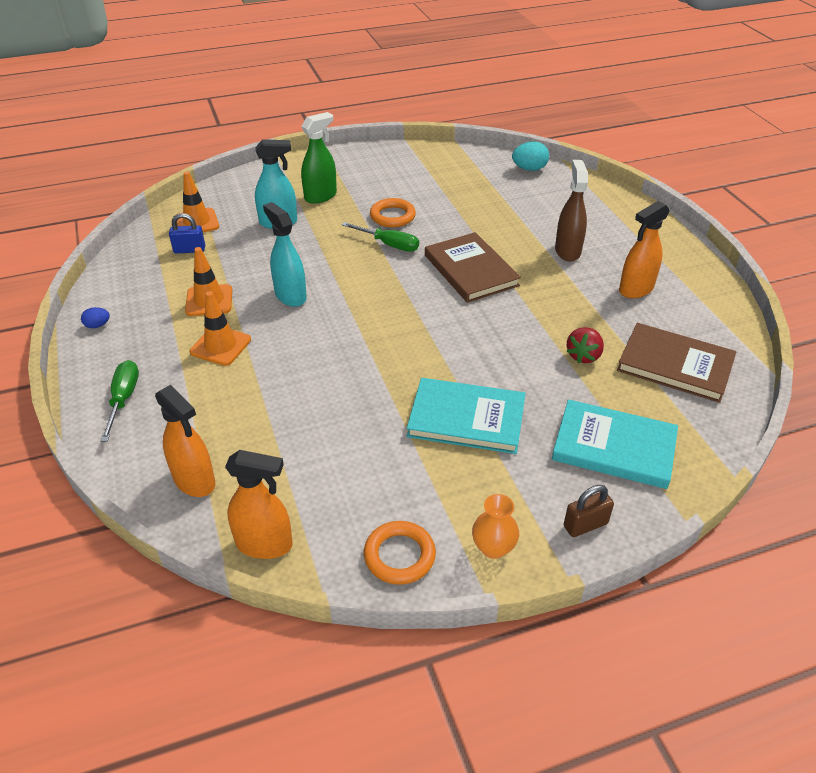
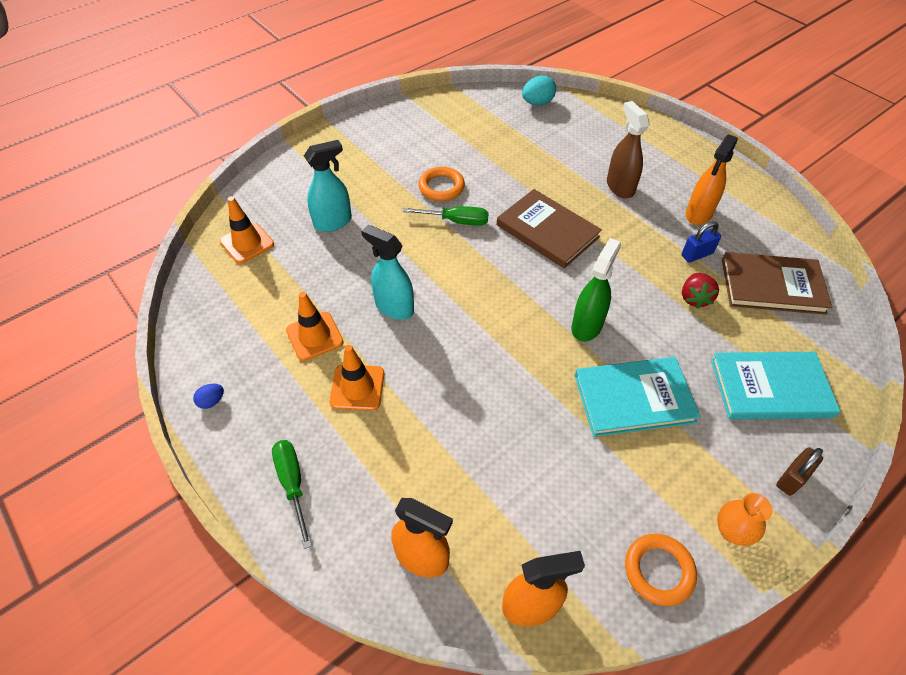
camera: 20 degrees left, 10 degrees up
(189, 250) = (258, 279): blue padlock -> blue padlock (696, 254)
(320, 196) = (358, 180): green spray bottle -> green spray bottle (587, 325)

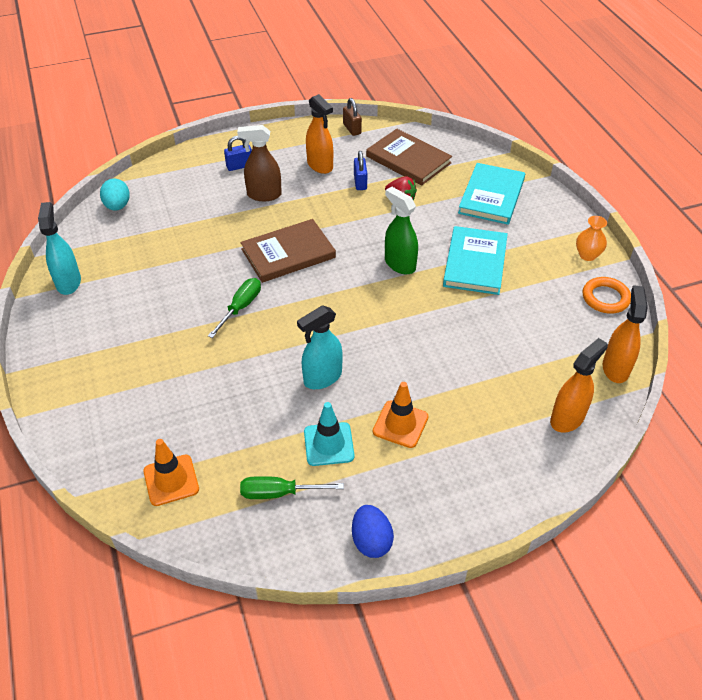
camera: 70 degrees left, 5 degrees down
(212, 401) = (371, 541): blue egg -> blue egg, size x1.76
(292, 484) = (481, 490): green screwdriver -> green screwdriver (279, 493)
(314, 336) = (329, 444): orange traffic cone -> turquoise traffic cone
(333, 222) = (185, 399): turquoise spray bottle -> turquoise spray bottle (68, 282)
(441, 187) = (188, 305): orange ring -> none
(649, 156) = (239, 166): none -> blue padlock
(772, 286) = (408, 160): brown book -> brown book turned 75 degrees counterclockwise
(792, 478) = (559, 215): brown padlock -> brown padlock (352, 129)

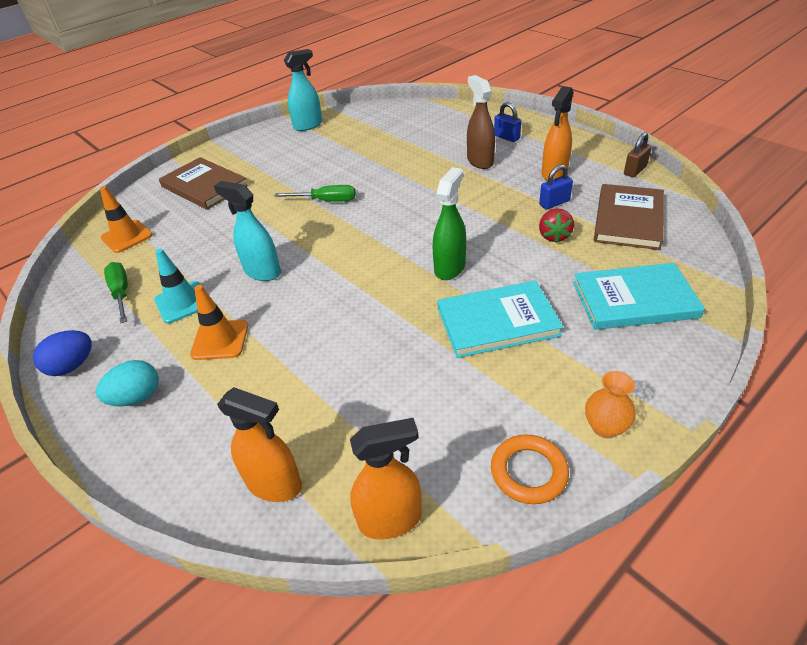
camera: 70 degrees right, 5 degrees down
(117, 206) = (404, 111): turquoise egg -> turquoise egg (137, 397)
(288, 253) = (412, 199): brown book -> brown book (204, 186)

